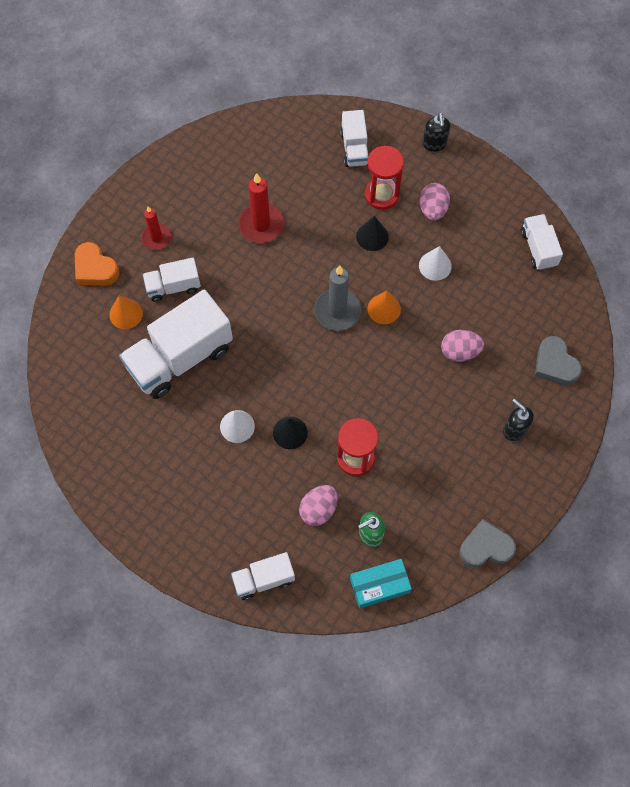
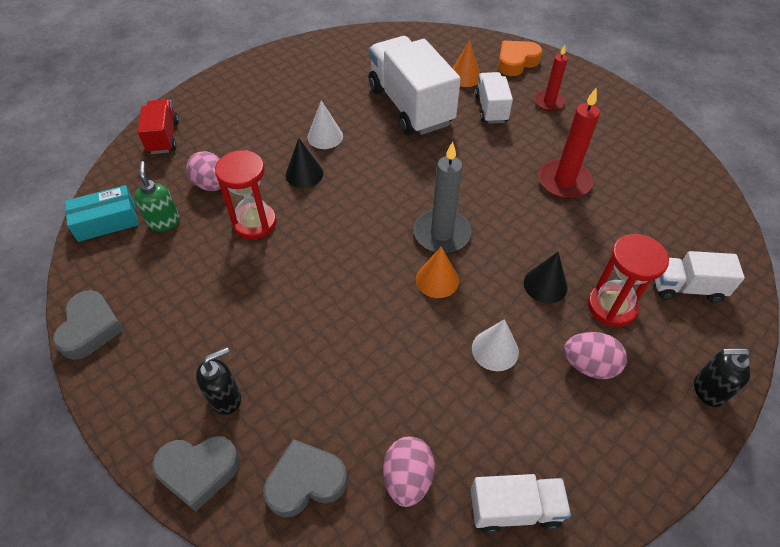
camera: 100 degrees right, 15 degrees down
(263, 579) = (163, 137): white truck -> red truck
(379, 585) = (107, 221): turquoise box -> turquoise box turned 75 degrees clockwise
(460, 351) = (358, 354): pink egg -> pink egg (407, 478)
(566, 429) = (199, 471): none -> grey heart

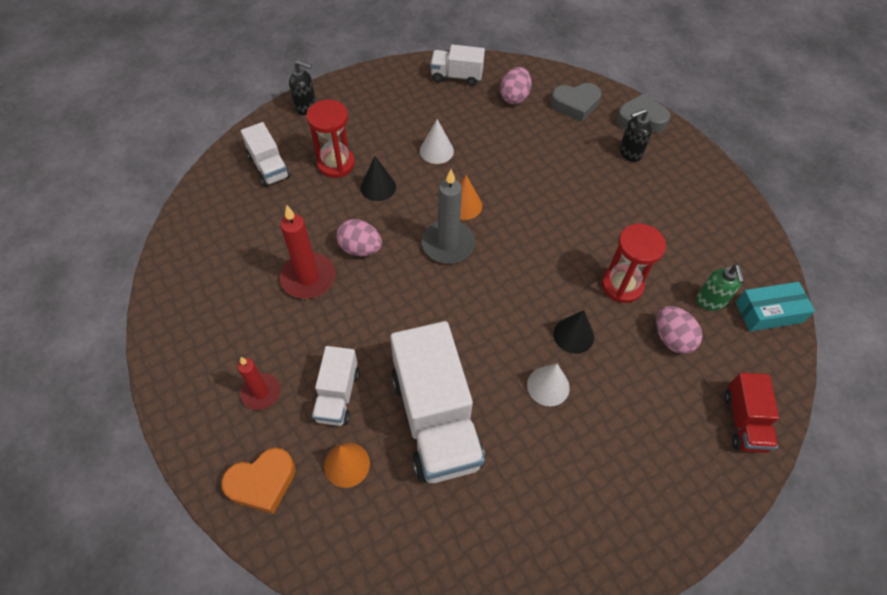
camera: 170 degrees left, 5 degrees up
(91, 328) = (743, 214): grey heart -> none
(589, 365) = (375, 132): pink egg -> pink egg (360, 248)
(686, 287) = (269, 167): white truck -> white truck turned 45 degrees clockwise

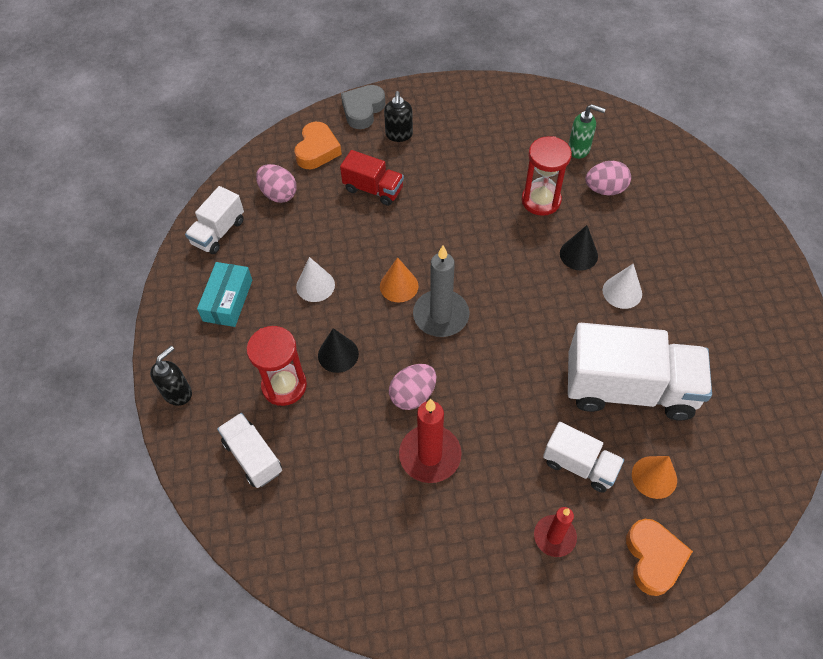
camera: 65 degrees left, 0 degrees up
(269, 167) = (253, 457): white truck -> white truck turned 120 degrees counterclockwise
(575, 105) = (317, 150): grey heart -> orange heart
(744, 421) = (691, 177): red truck -> red truck (373, 189)
(768, 312) = (602, 119): turquoise box -> turquoise box (227, 300)

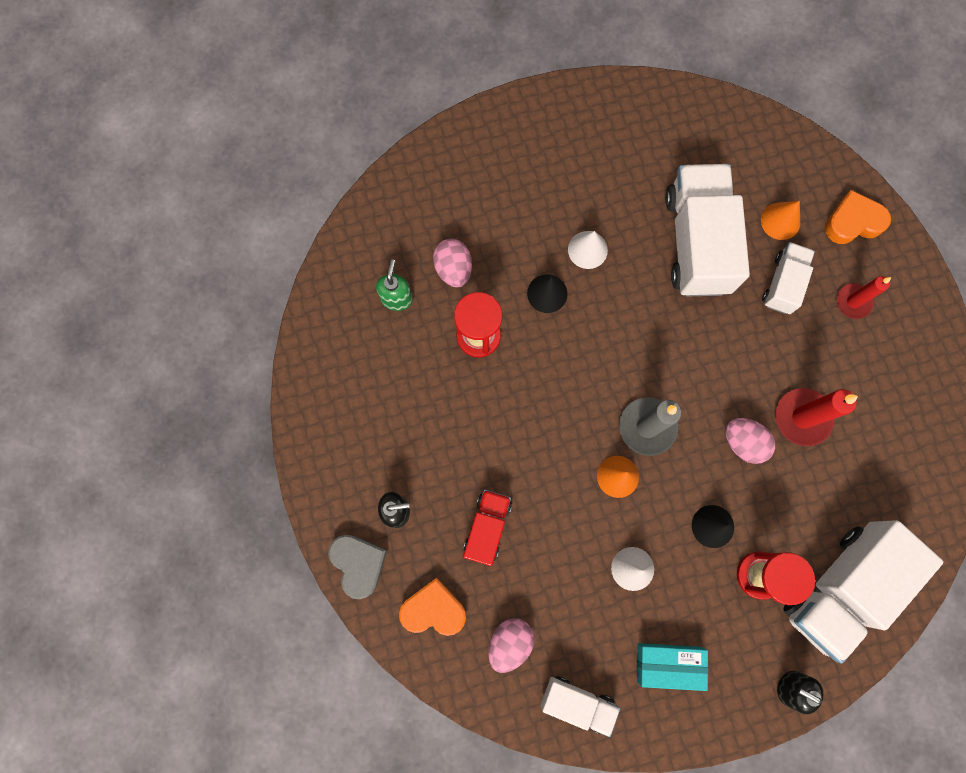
camera: 100 degrees left, 20 degrees up
(253, 457) = (841, 588): white truck -> white truck, size x1.90
(363, 110) = (359, 564): grey heart -> grey heart turned 135 degrees counterclockwise

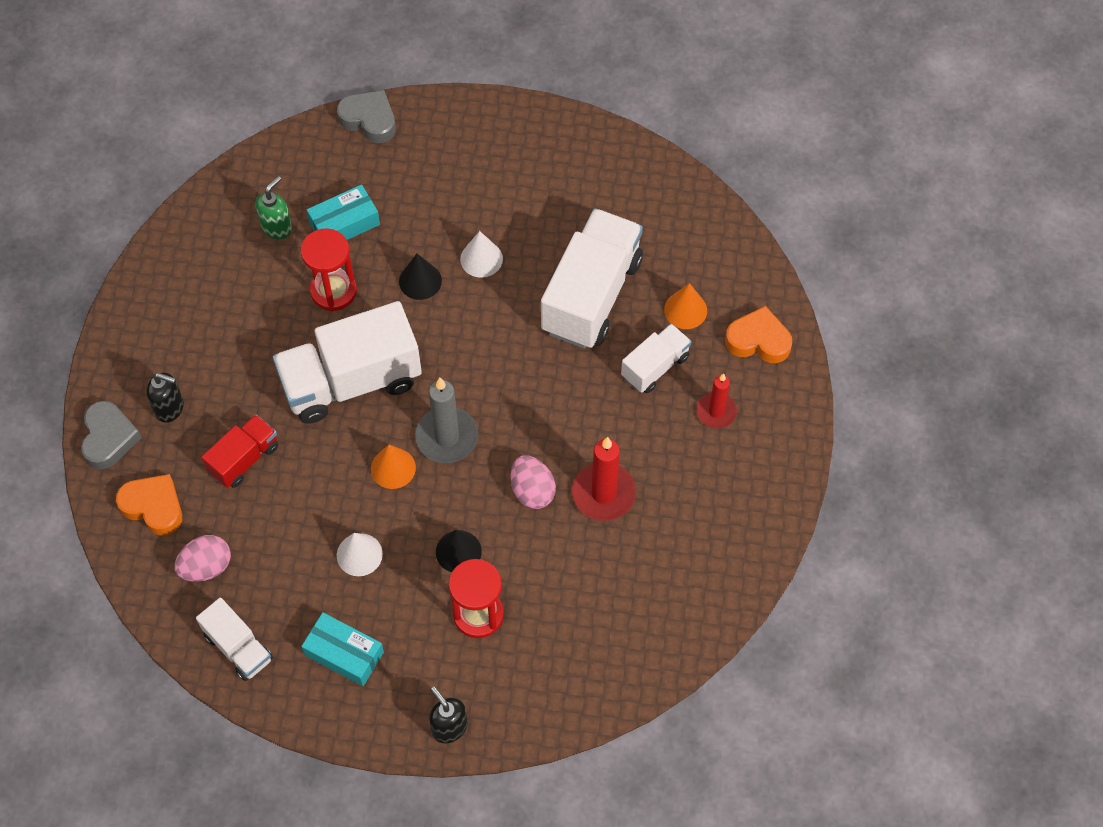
camera: 25 degrees right, 15 degrees down
(421, 161) = (369, 120): none -> grey heart
(453, 269) = (344, 224): pink egg -> turquoise box
(841, 588) = (551, 662): white truck -> white truck (351, 381)

